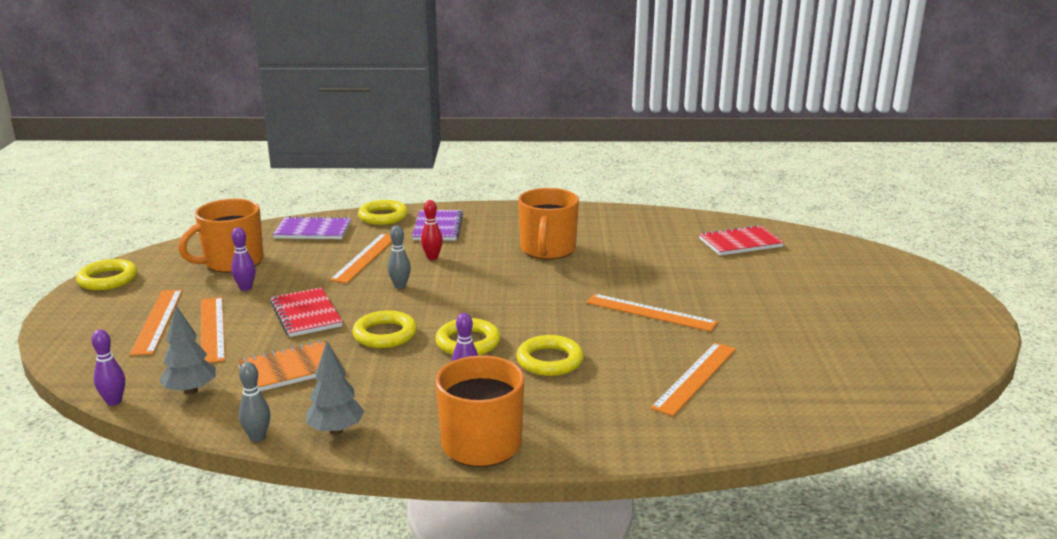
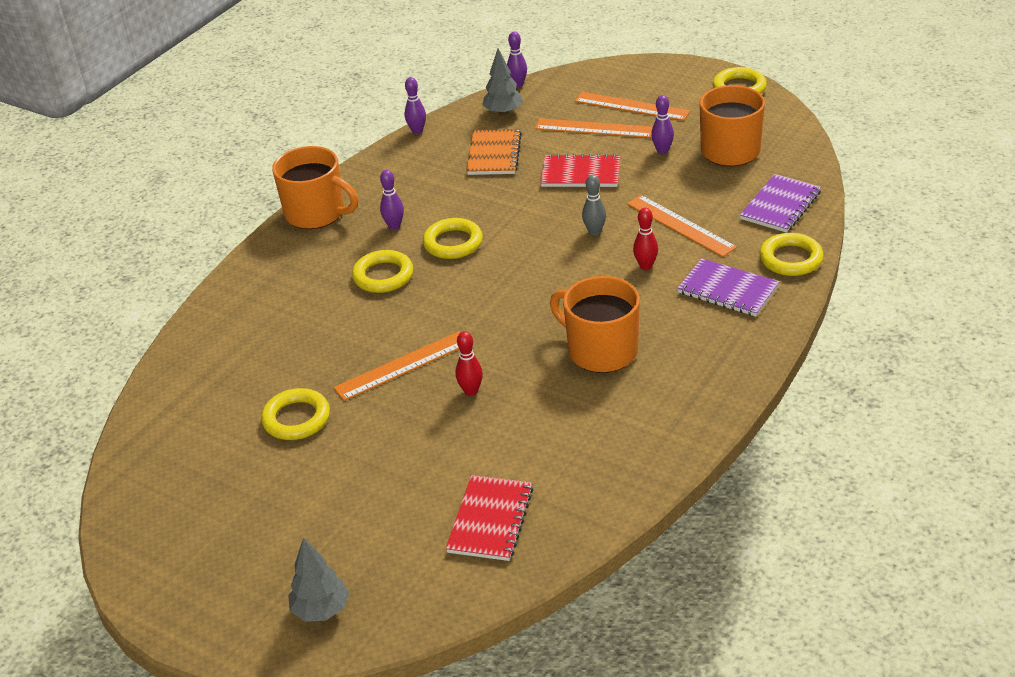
camera: 125 degrees right, 15 degrees up
(257, 437) = (417, 131): grey bowling pin -> purple bowling pin
(336, 430) = (393, 160): grey tree -> grey tree (321, 610)
(385, 334) = (507, 205): yellow ring -> yellow ring (296, 419)
(643, 279) = (471, 391): none -> red bowling pin
(695, 377) = (280, 343): orange ruler -> none

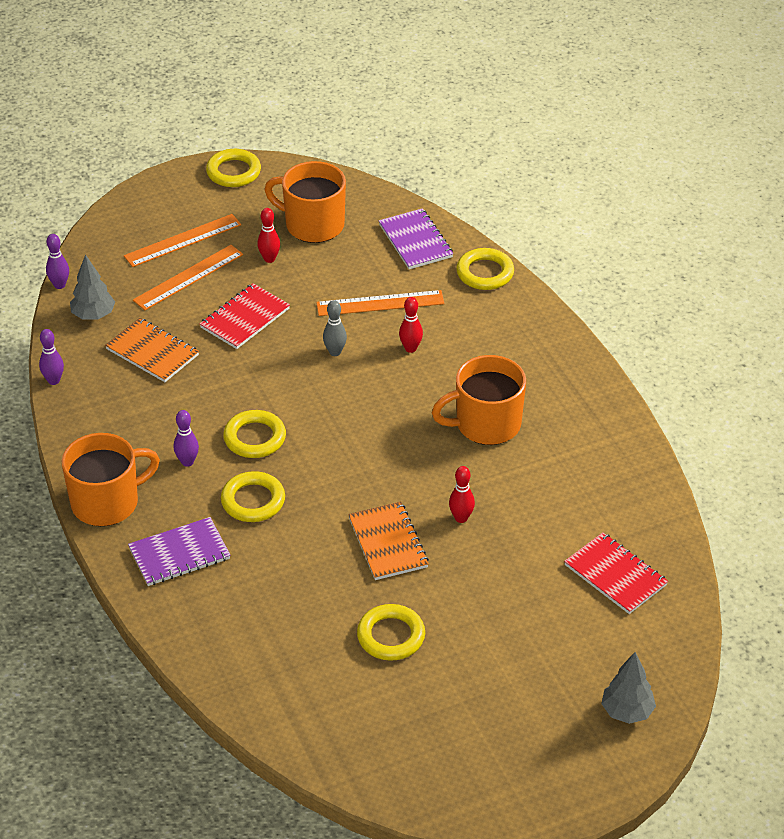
camera: 60 degrees left, 5 degrees up
(402, 365) = (388, 543): orange ruler -> orange notebook
(662, 151) = (269, 259): purple bowling pin -> red bowling pin
(728, 290) = (486, 323): purple notebook -> purple notebook (179, 554)

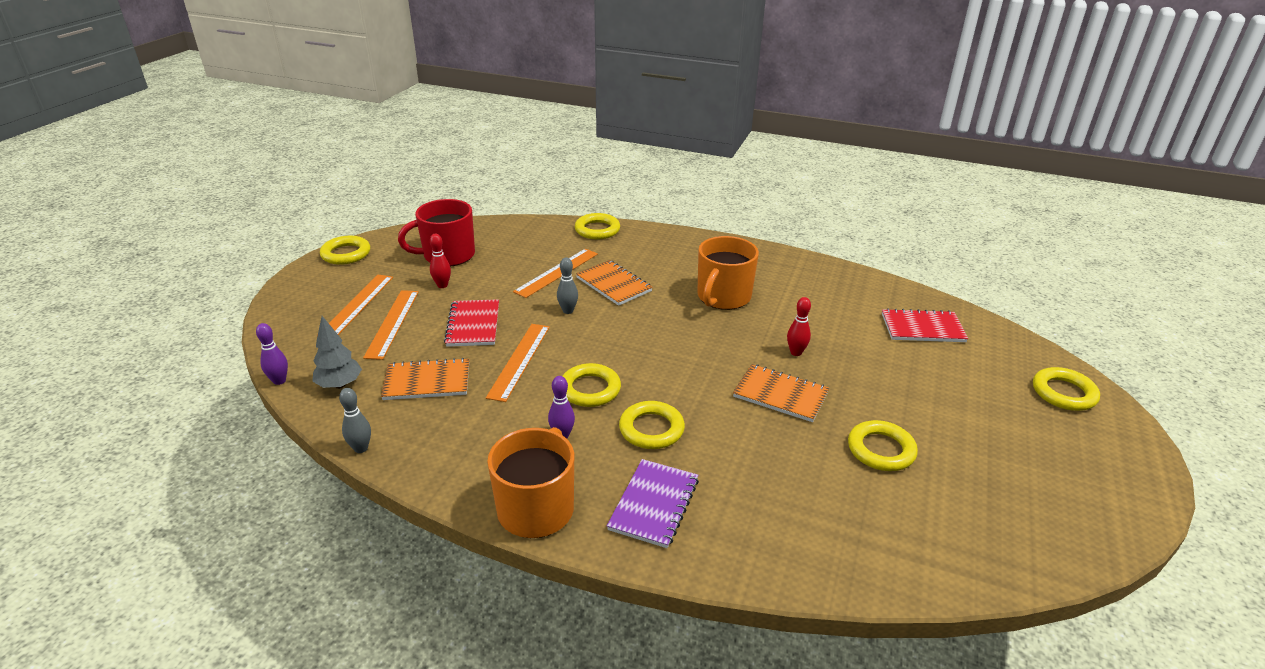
camera: 45 degrees left, 10 degrees down
(53, 380) = (361, 448): purple bowling pin -> grey bowling pin
(237, 377) = (519, 361): none -> orange ruler
(313, 225) = (447, 255): orange mug -> red mug
(410, 348) = (614, 284): red bowling pin -> orange notebook
(415, 241) = (530, 234): purple notebook -> none
(627, 712) = (1063, 393): grey tree -> yellow ring

